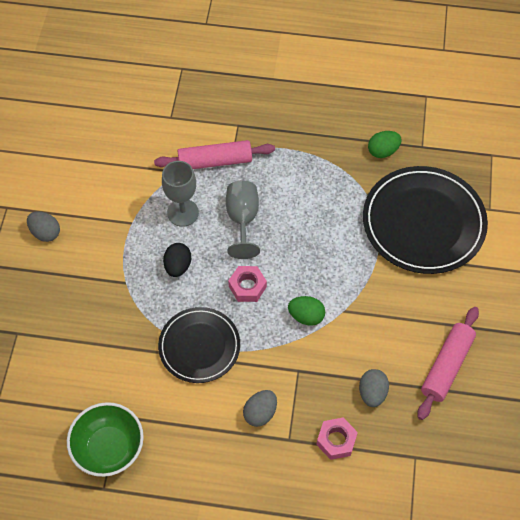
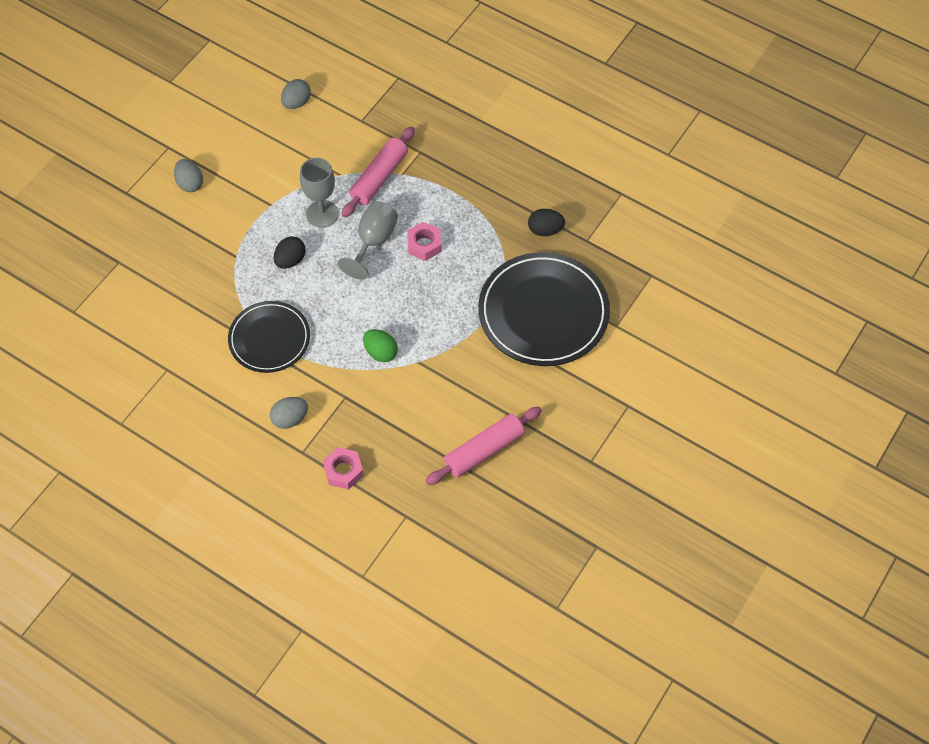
camera: 25 degrees right, 0 degrees up
(109, 448) = (144, 392): green bowl -> none
(215, 161) = (379, 177): pink rolling pin -> pink rolling pin turned 75 degrees counterclockwise
(247, 286) = (342, 304): pink nut -> pink nut (424, 245)
(372, 393) = (400, 444): grey egg -> grey egg (296, 103)
(383, 151) = (545, 230): green egg -> black egg

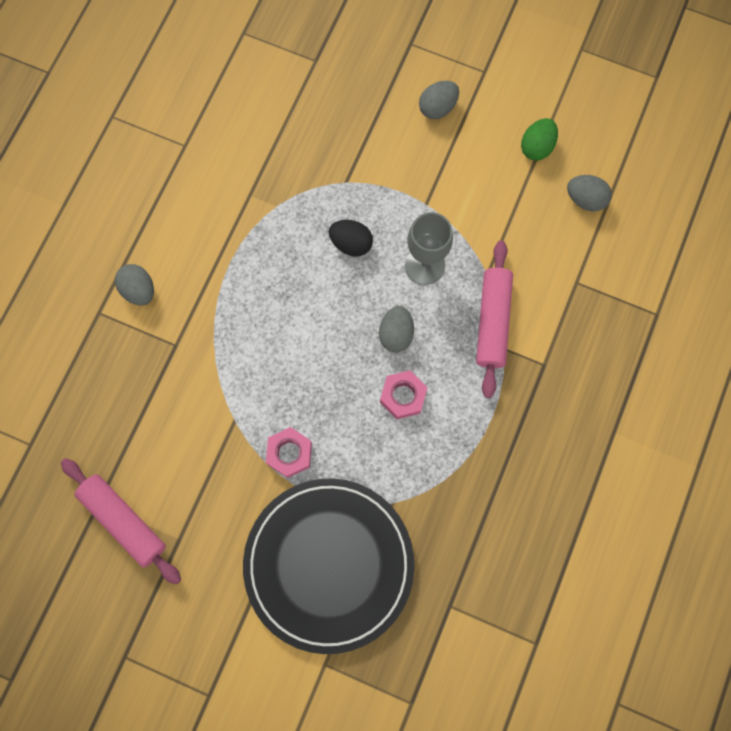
camera: 80 degrees right, 15 degrees up
(269, 339) = (240, 244): black plate -> none
(343, 471) = (79, 363): pink nut -> pink nut (289, 453)
(373, 241) = (396, 334): grey goblet -> grey egg
(379, 177) = (493, 321): pink rolling pin -> pink rolling pin turned 75 degrees clockwise
(381, 352) = (241, 374): green egg -> green egg (536, 147)
(545, 230) = (455, 547): black egg -> none

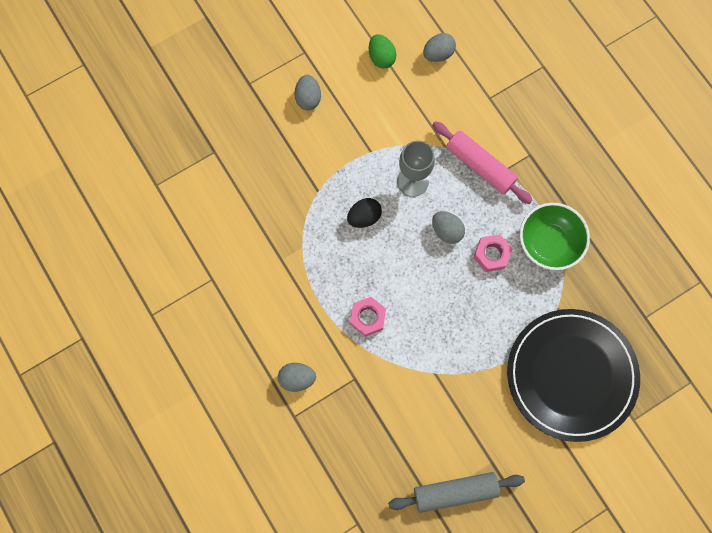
camera: 55 degrees left, 0 degrees up
(124, 521) = (455, 491): pink rolling pin -> grey rolling pin
(289, 453) = (481, 352): pink nut -> pink nut (367, 317)
(459, 447) = (548, 243): none -> green bowl

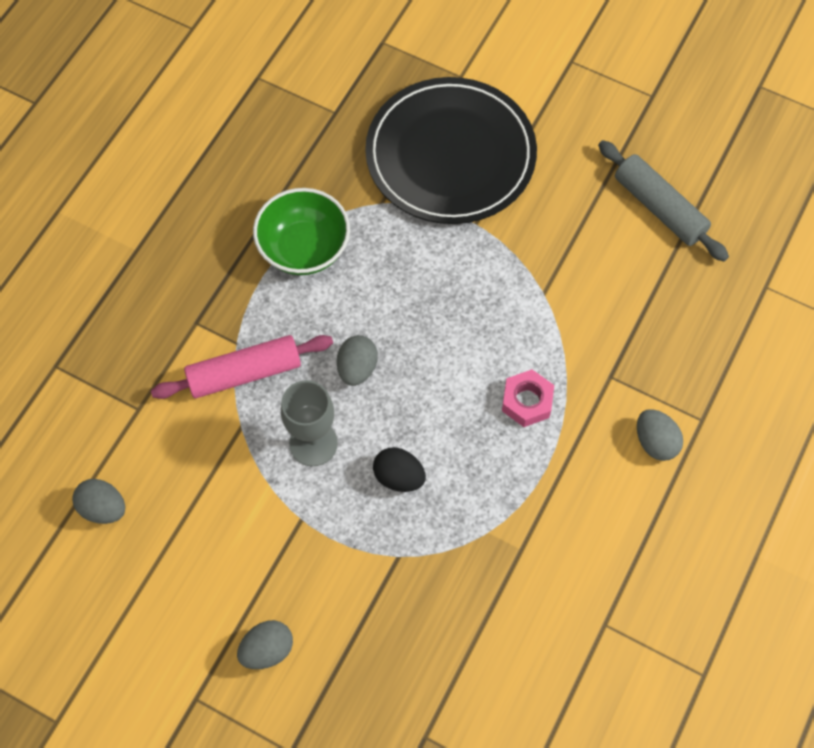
camera: 120 degrees left, 10 degrees down
(381, 57) = (148, 582): green egg -> none
(480, 166) = (244, 373): pink rolling pin -> pink rolling pin turned 60 degrees clockwise
(491, 254) = (357, 303): pink nut -> none

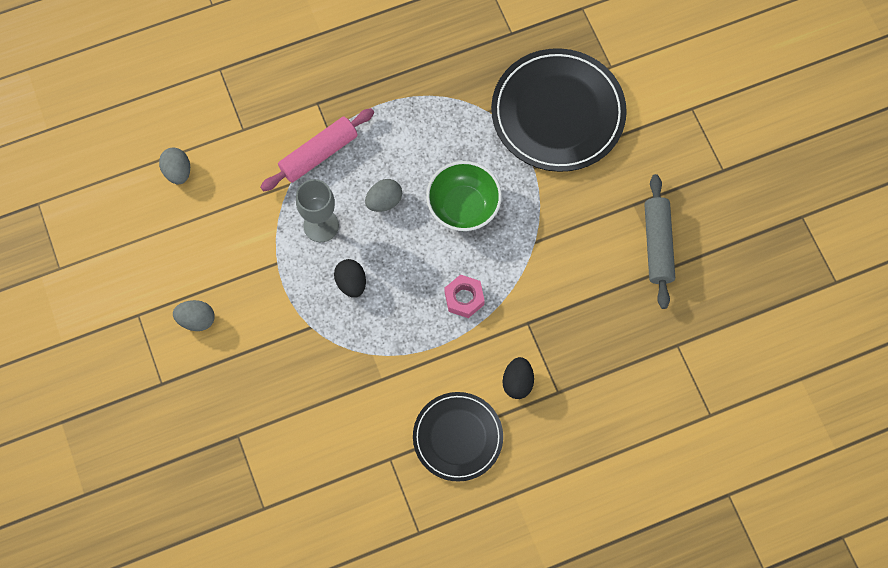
camera: 40 degrees right, 5 degrees up
(244, 373) = (318, 154): pink rolling pin -> pink rolling pin turned 60 degrees counterclockwise
(304, 248) = (417, 105): green bowl -> green bowl (463, 206)
(650, 545) = (457, 437): none -> black plate
(655, 442) = (517, 382): grey egg -> black egg

